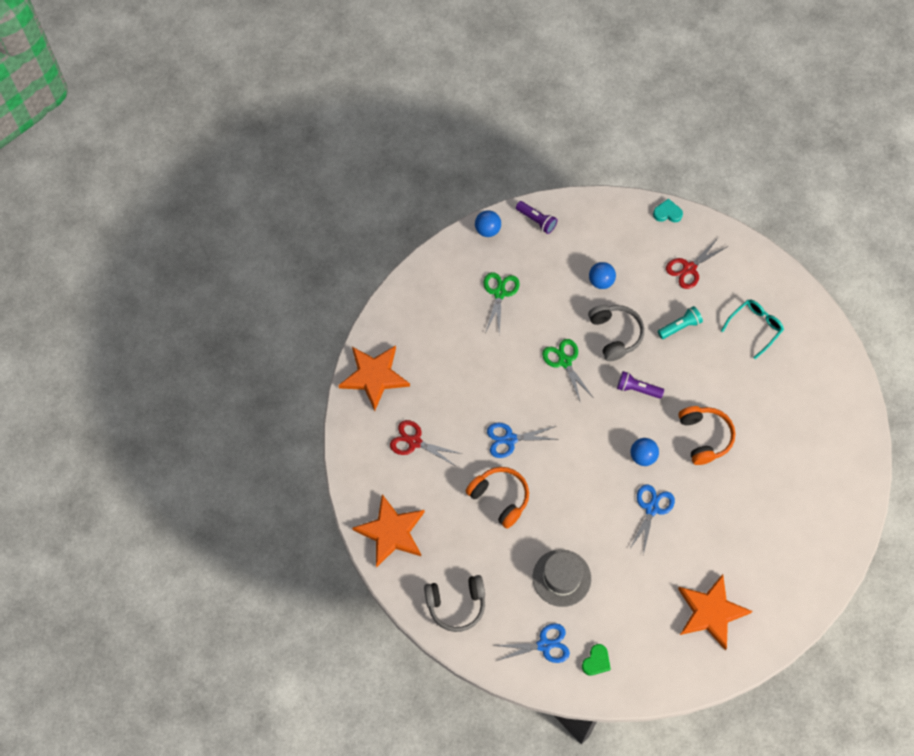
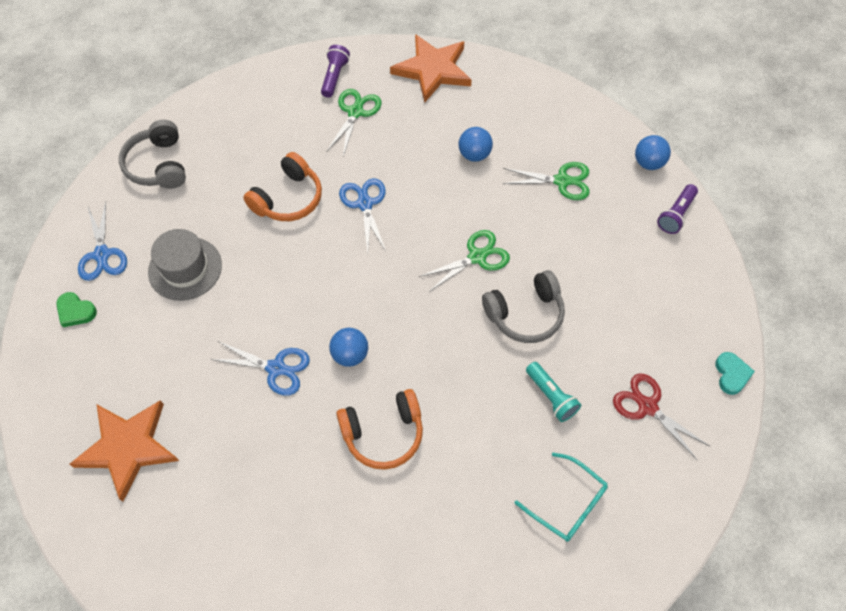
camera: 85 degrees right, 5 degrees down
(391, 532) = (246, 100): orange star -> none
(414, 442) = (355, 112): red scissors -> green scissors
(601, 281) = (602, 293): blue ball -> blue ball (474, 154)
(637, 389) = (448, 344): purple flashlight -> purple flashlight (334, 77)

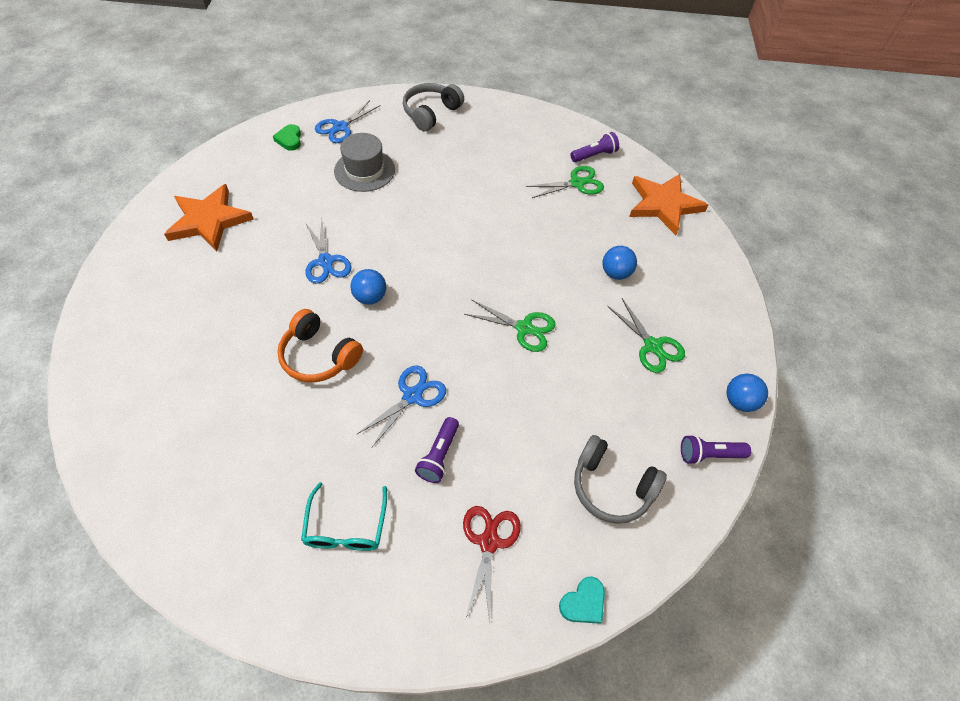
camera: 50 degrees right, 5 degrees down
(288, 199) = (468, 189): orange headphones -> none
(365, 204) = (504, 233): blue scissors -> blue scissors (412, 396)
(525, 314) = (501, 392): grey headphones -> grey headphones (611, 487)
(551, 396) = (439, 455): turquoise flashlight -> purple flashlight

